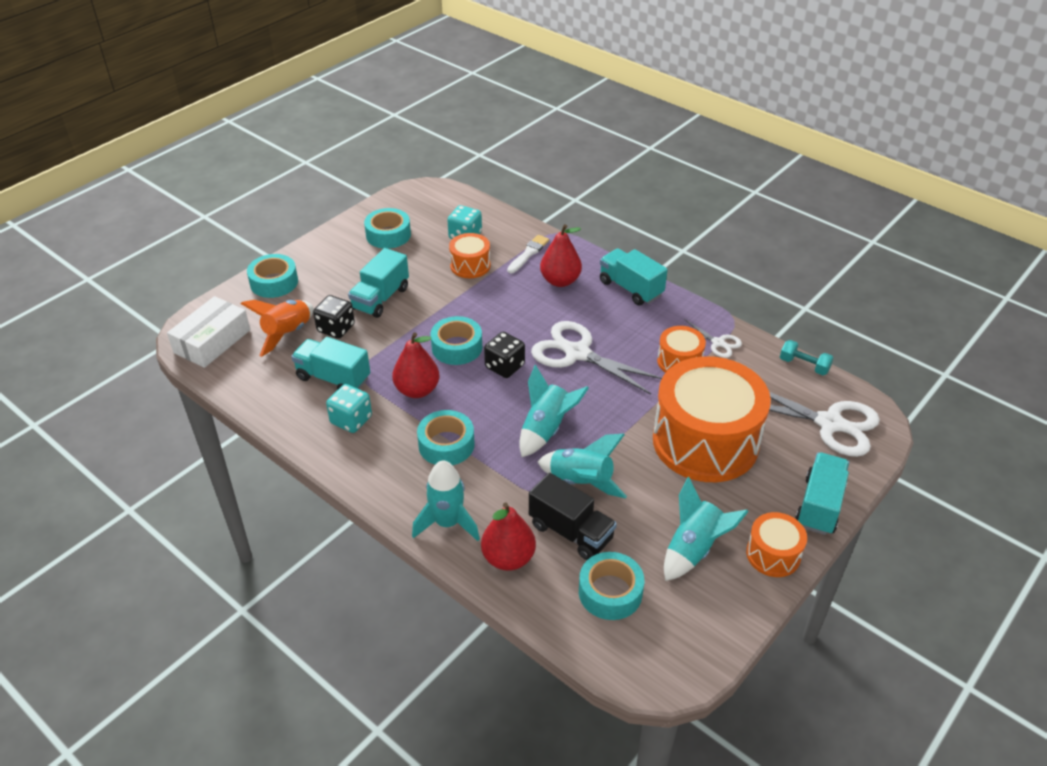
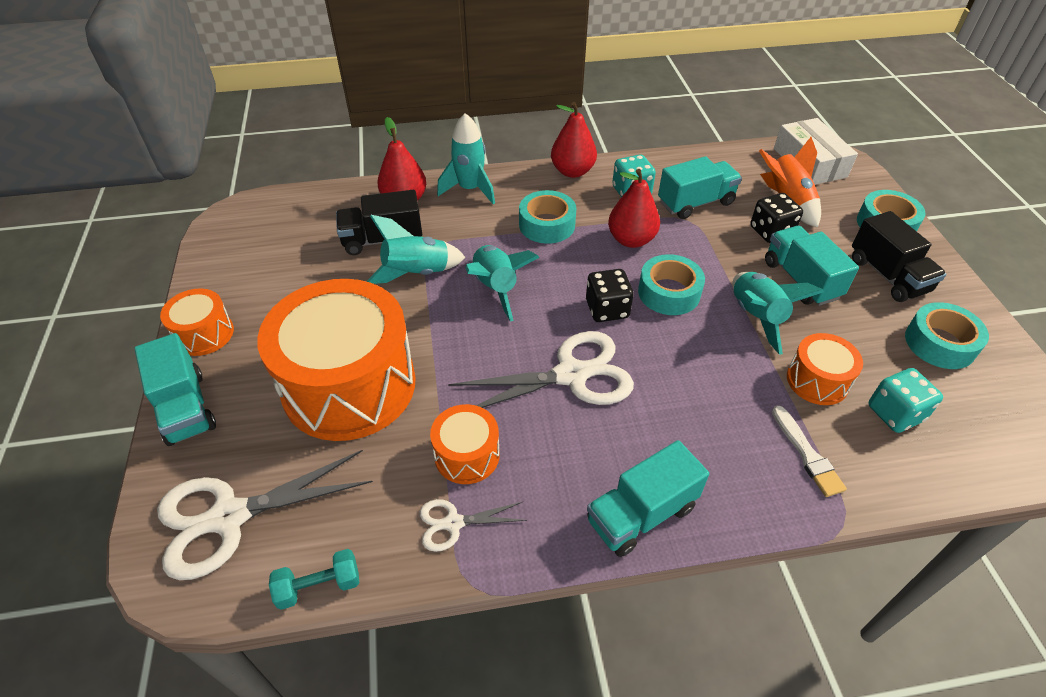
camera: 130 degrees right, 5 degrees up
(338, 267) = (887, 275): none -> black truck
(560, 281) = (718, 448): red pear -> red pear (572, 171)
(610, 592) = (313, 228): turquoise tape -> none
(631, 288) = (641, 514): turquoise truck -> turquoise truck turned 150 degrees clockwise
(693, 549) = (277, 292): turquoise rocket -> turquoise rocket (756, 317)

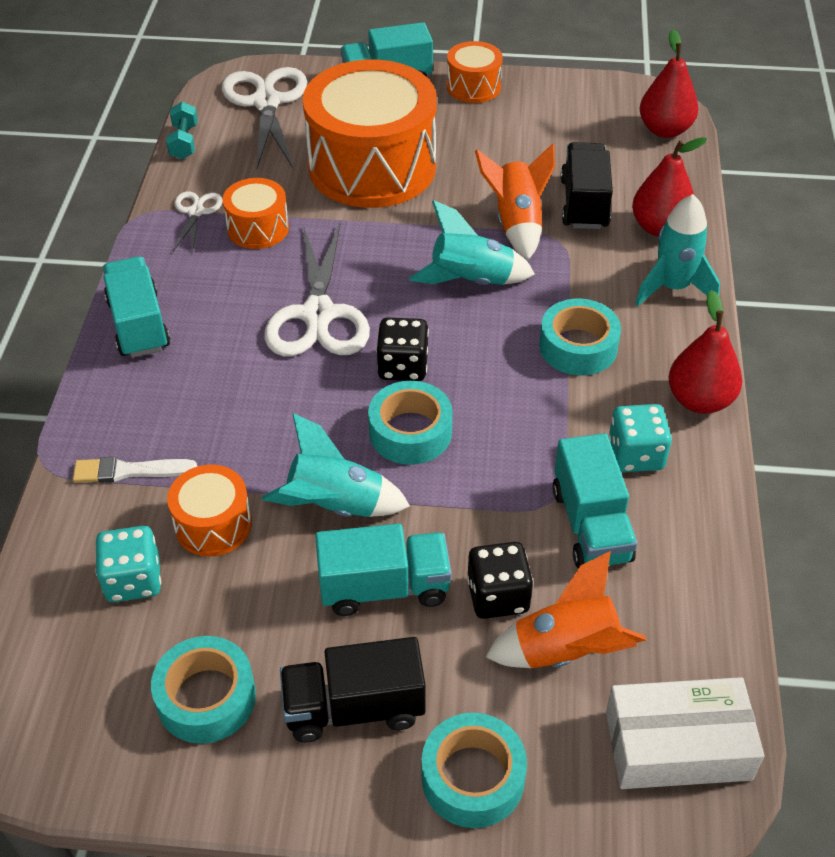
camera: 105 degrees right, 0 degrees up
(416, 273) = (516, 223): turquoise rocket -> orange rocket
(631, 240) = (524, 424): red pear -> red pear (665, 130)

